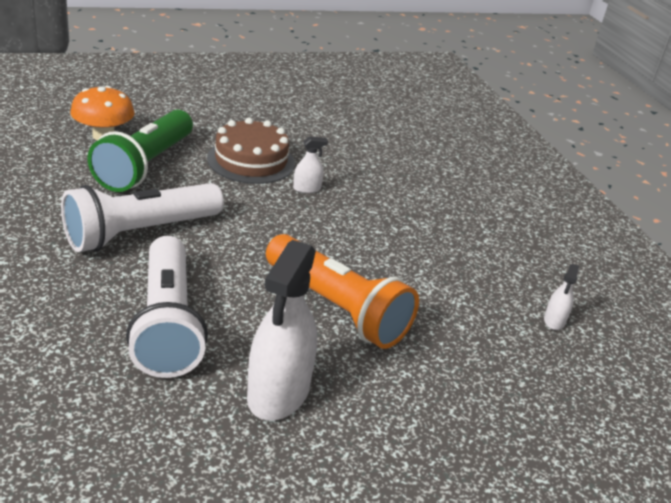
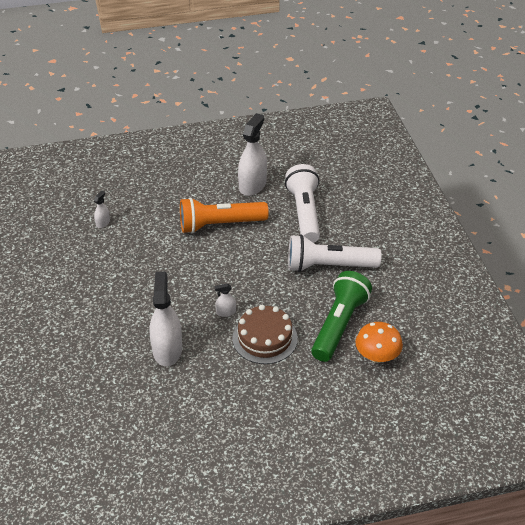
camera: 170 degrees left, 10 degrees up
(140, 233) = (329, 266): white flashlight -> white flashlight turned 150 degrees counterclockwise
(336, 308) = (220, 225): orange flashlight -> orange flashlight turned 60 degrees counterclockwise
(375, 160) = (167, 349): none -> white spray bottle

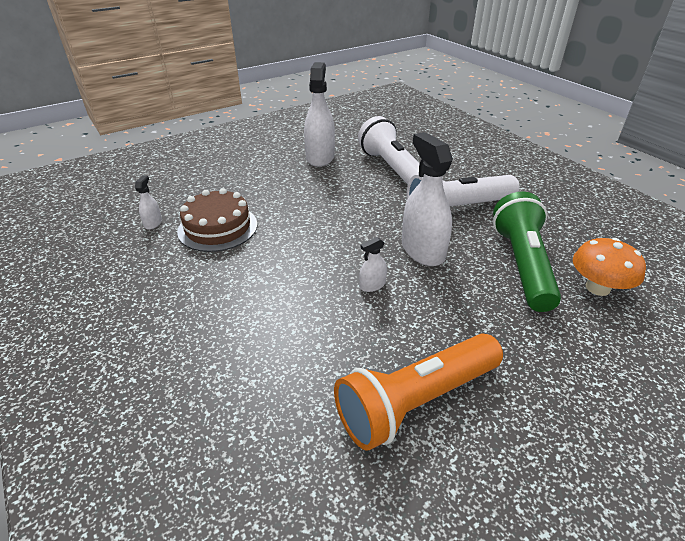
camera: 20 degrees left, 5 degrees down
(167, 349) = (318, 357): white spray bottle -> white spray bottle (422, 250)
(220, 225) = (306, 196): orange flashlight -> orange flashlight (416, 401)
(265, 338) = (445, 304): brown cake -> brown cake (218, 227)

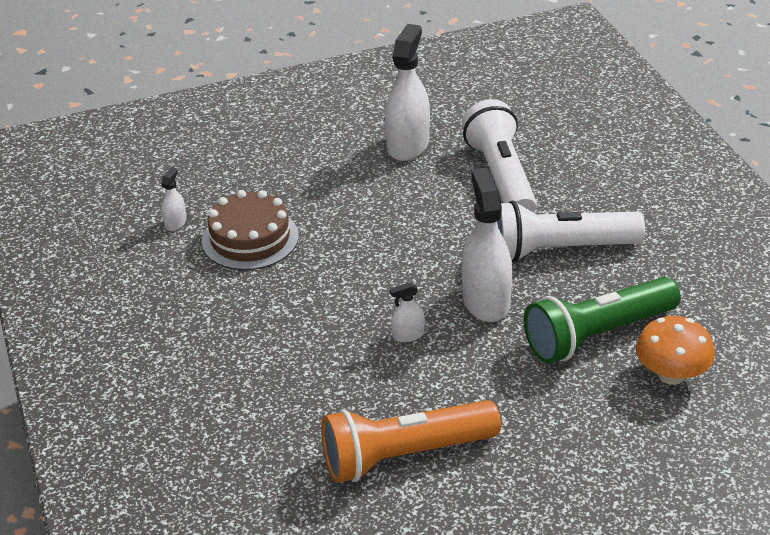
camera: 15 degrees right, 0 degrees up
(522, 265) = (598, 335): green flashlight -> green flashlight turned 135 degrees counterclockwise

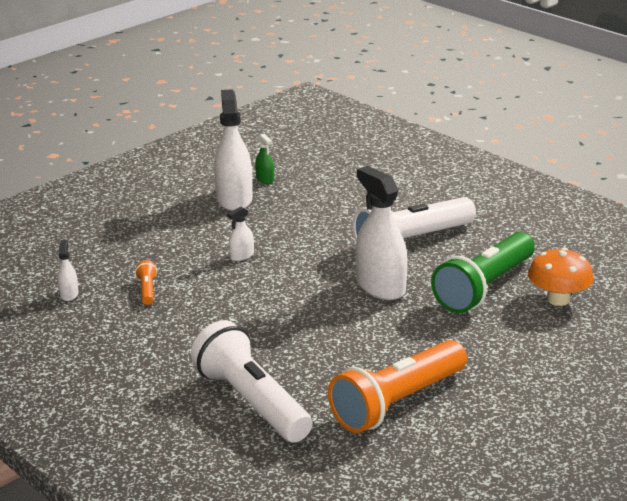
camera: 25 degrees left, 10 degrees down
(250, 238) = (147, 290): brown cake -> orange flashlight
(408, 335) = (336, 323): white spray bottle -> white spray bottle (242, 256)
(456, 126) = (265, 179): none -> green spray bottle
(501, 177) = (328, 205): white flashlight -> white flashlight (252, 402)

